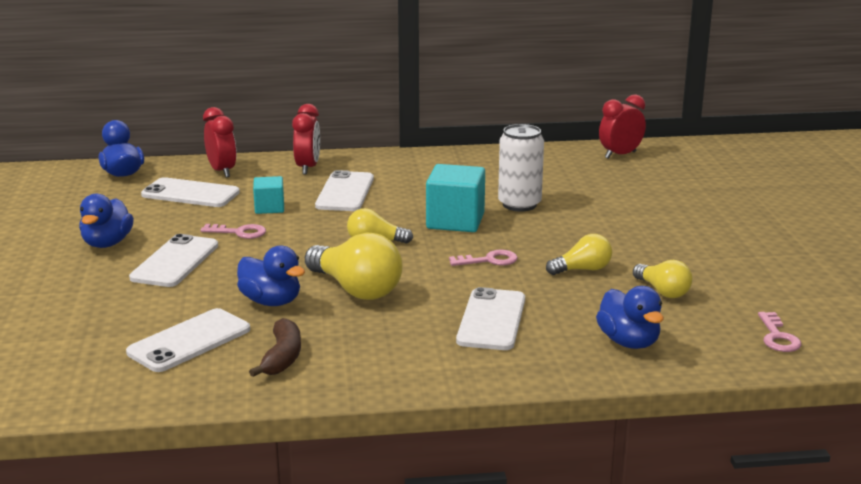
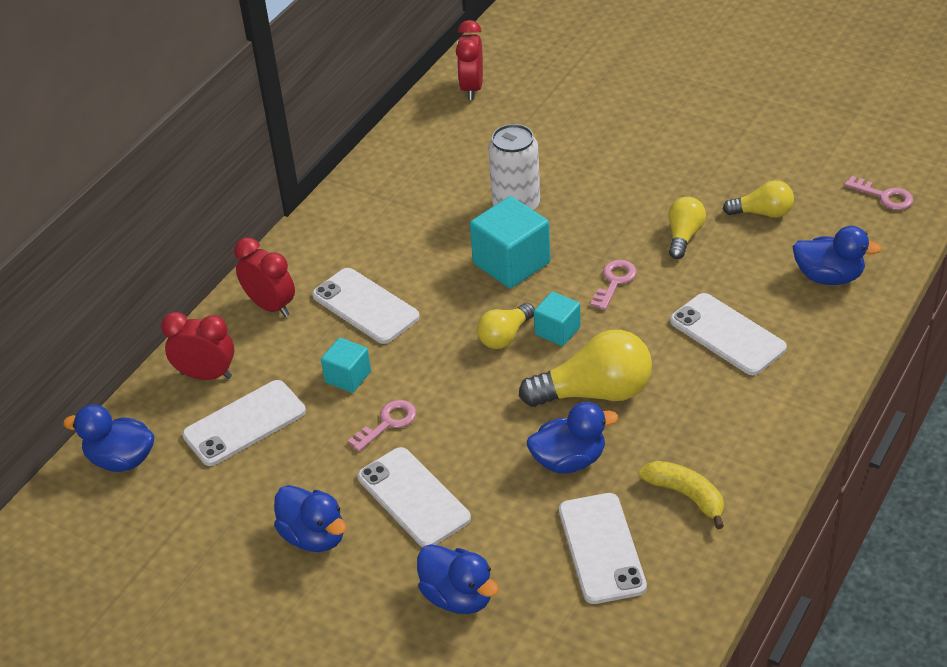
camera: 50 degrees left, 20 degrees up
(91, 305) = (458, 597): none -> blue duck
(282, 357) = (686, 495): brown banana -> yellow banana
(405, 257) = (557, 331): none -> turquoise cube

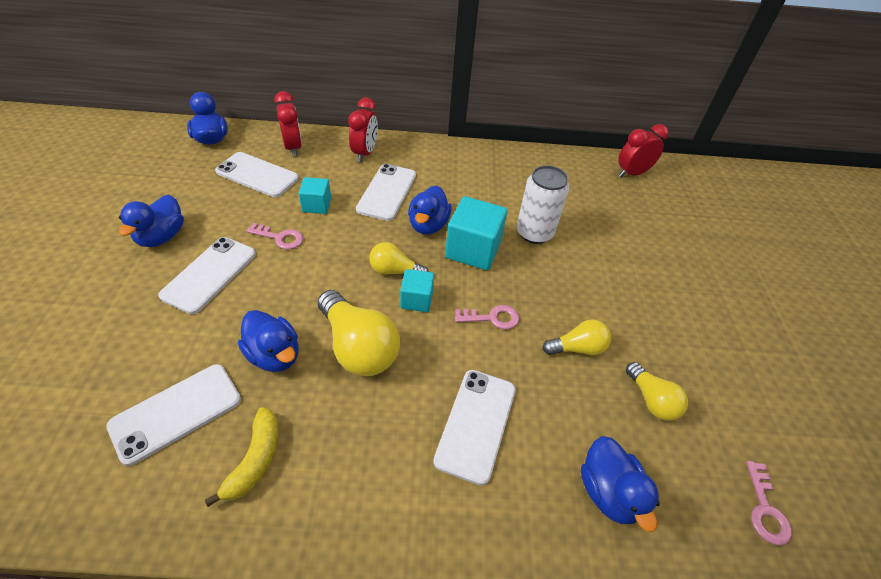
camera: 55 degrees right, 5 degrees up
(458, 597) = (110, 333): blue duck -> blue duck (428, 225)

